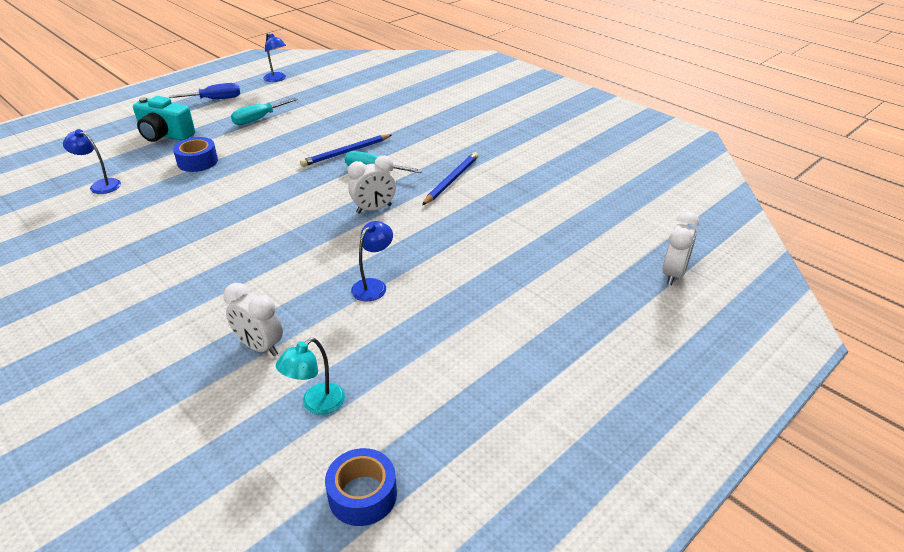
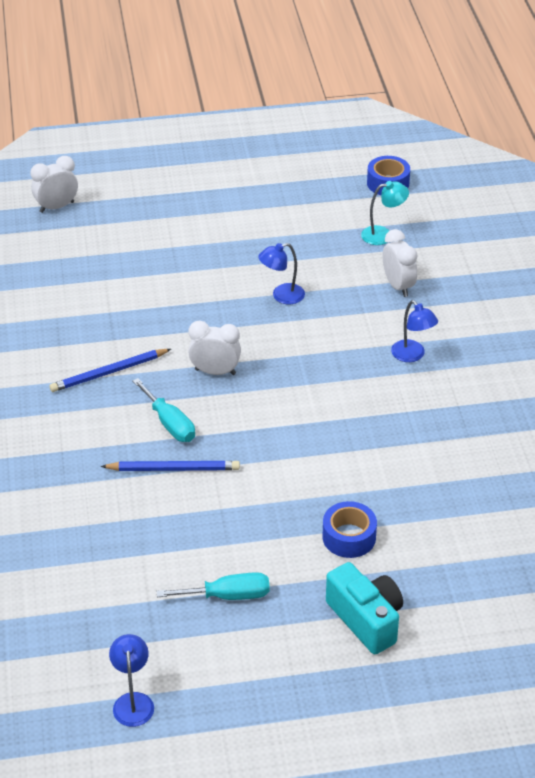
camera: 145 degrees left, 5 degrees up
(100, 185) = (475, 546): blue lamp -> blue lamp (412, 355)
(215, 99) = (257, 686): blue screwdriver -> none

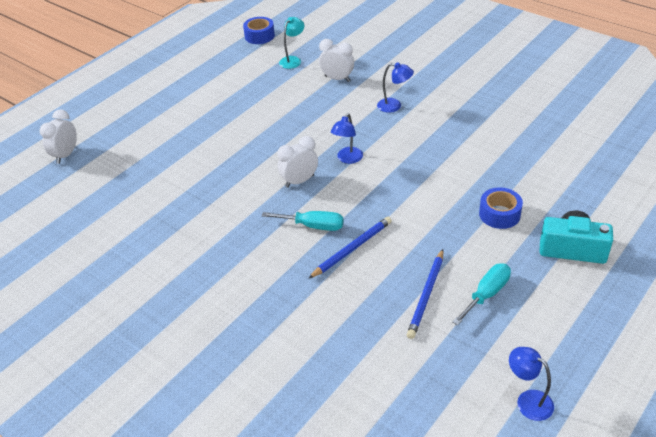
camera: 40 degrees left, 0 degrees up
(109, 373) = (234, 224): blue pencil -> blue pencil (426, 295)
(282, 296) = (281, 120): blue lamp -> blue lamp (347, 159)

